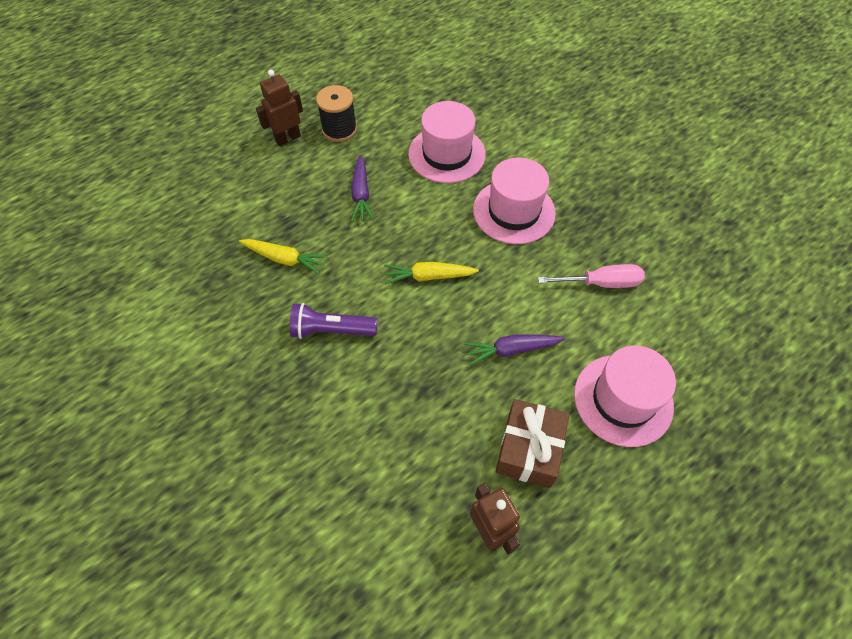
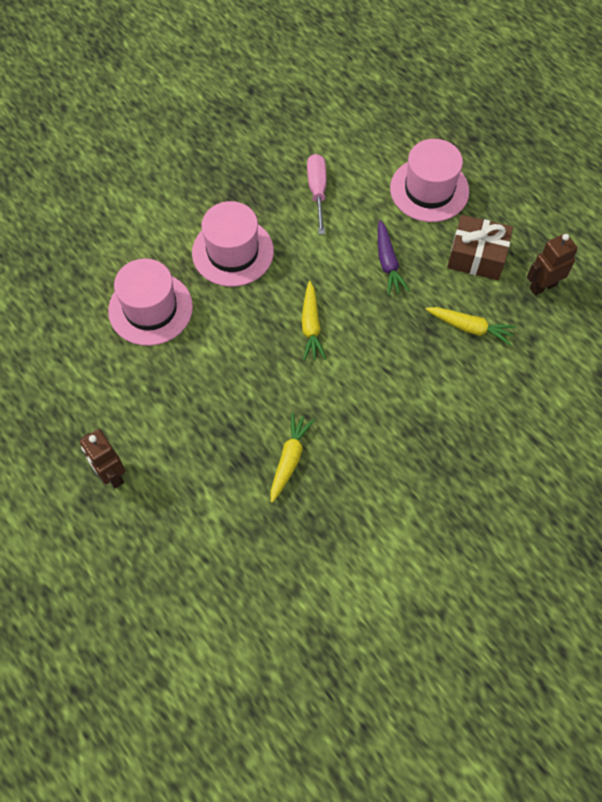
camera: 90 degrees left, 5 degrees up
(331, 330) = (373, 408): purple flashlight -> none
(339, 129) = (102, 418): black spool -> none
(361, 194) = (203, 390): purple carrot -> none
(427, 433) = (470, 327): none -> yellow carrot

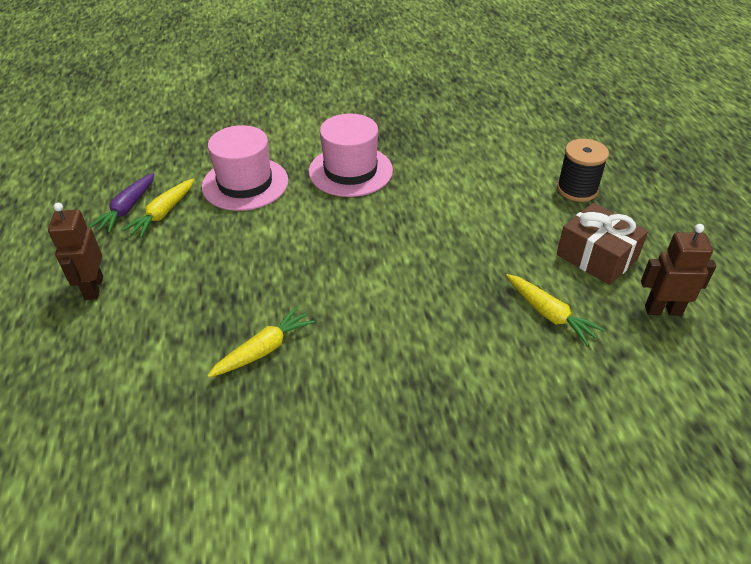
camera: 30 degrees right, 20 degrees down
(311, 326) = (378, 249): yellow carrot -> yellow carrot (163, 213)
(317, 191) = (462, 156): pink screwdriver -> none
(388, 262) = (494, 228): purple carrot -> purple carrot (127, 208)
(429, 190) = (577, 189): pink hat -> black spool

